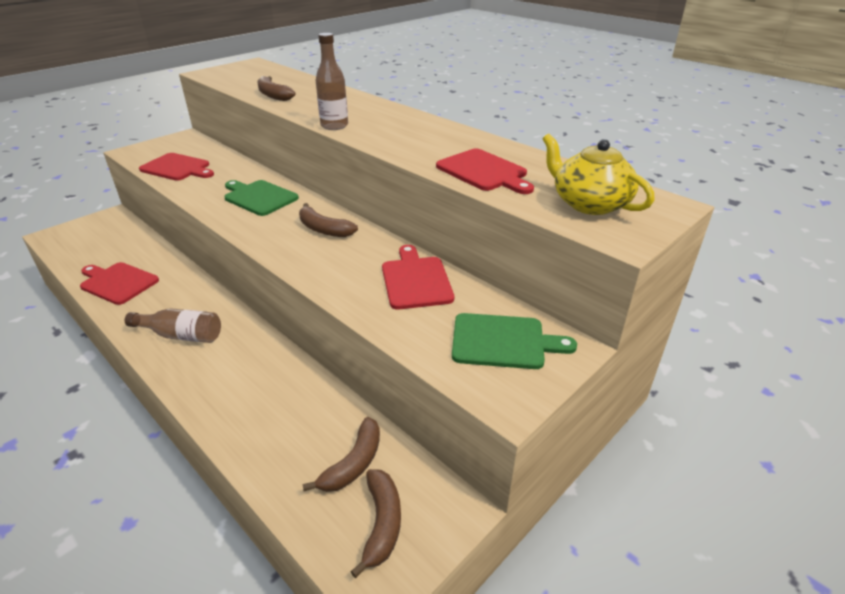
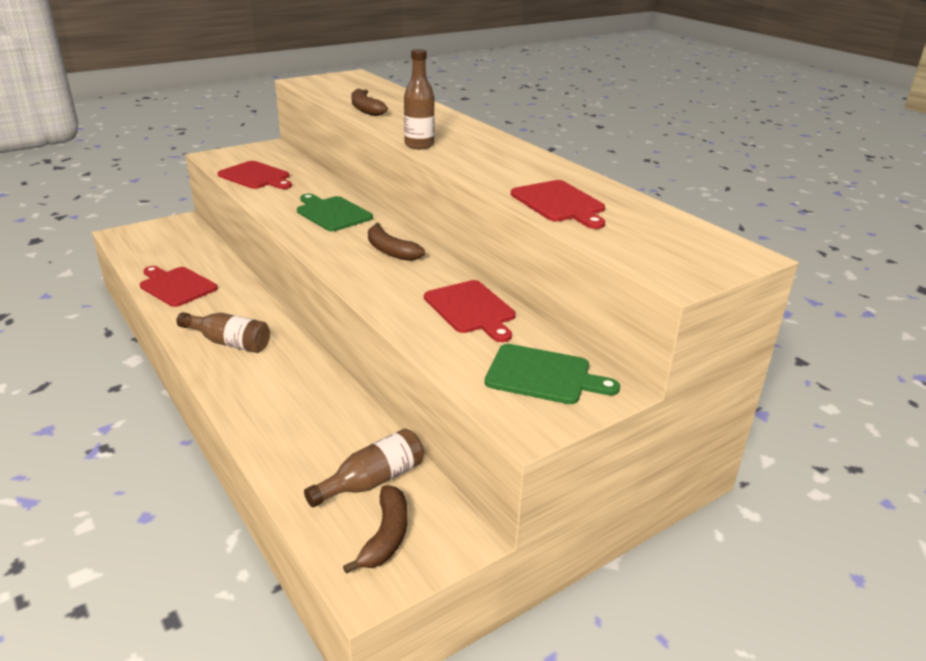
camera: 10 degrees right, 5 degrees down
(353, 463) = (372, 481): brown banana -> brown bottle
(415, 280) = (471, 309): red cutting board -> red cutting board turned 150 degrees clockwise
(589, 203) = (658, 244): yellow teapot -> none

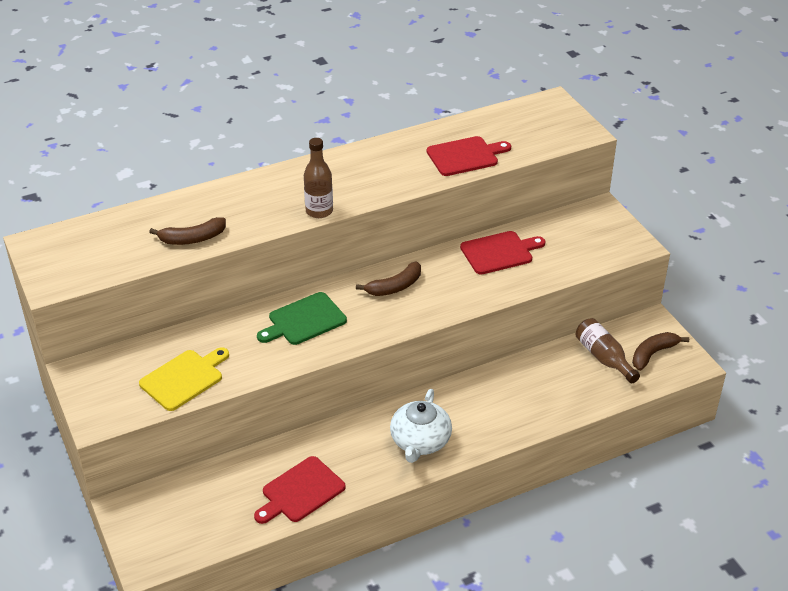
camera: 80 degrees left, 10 degrees up
(229, 343) = (420, 441): brown bottle -> white teapot
(256, 176) = (184, 378): red cutting board -> yellow cutting board
(386, 536) = (653, 354): brown banana -> brown banana turned 60 degrees counterclockwise
(543, 375) = (585, 232): green cutting board -> none

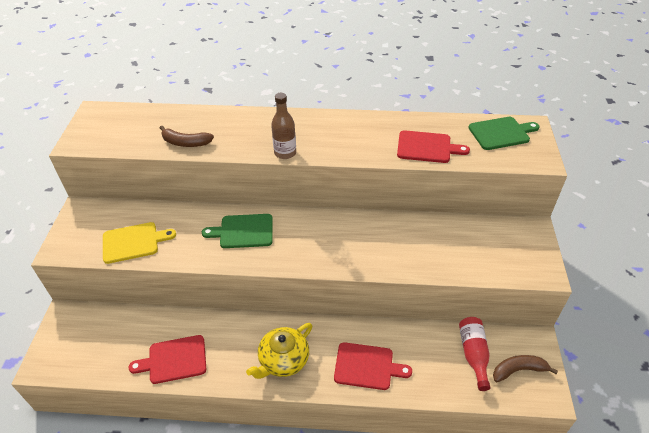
camera: 30 degrees right, 5 degrees up
(395, 287) = (325, 231): brown banana -> none
(420, 441) = (283, 360): white teapot -> yellow teapot
(499, 252) = (424, 234): red cutting board -> red cutting board (367, 366)
(528, 118) = (501, 133): none -> green cutting board
(604, 358) = (473, 354): brown bottle -> red bottle

